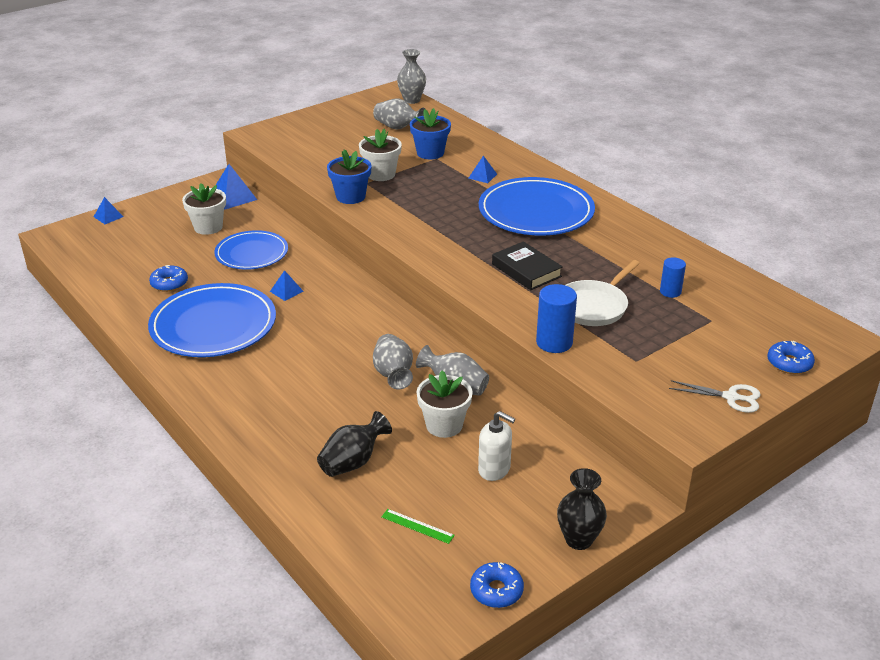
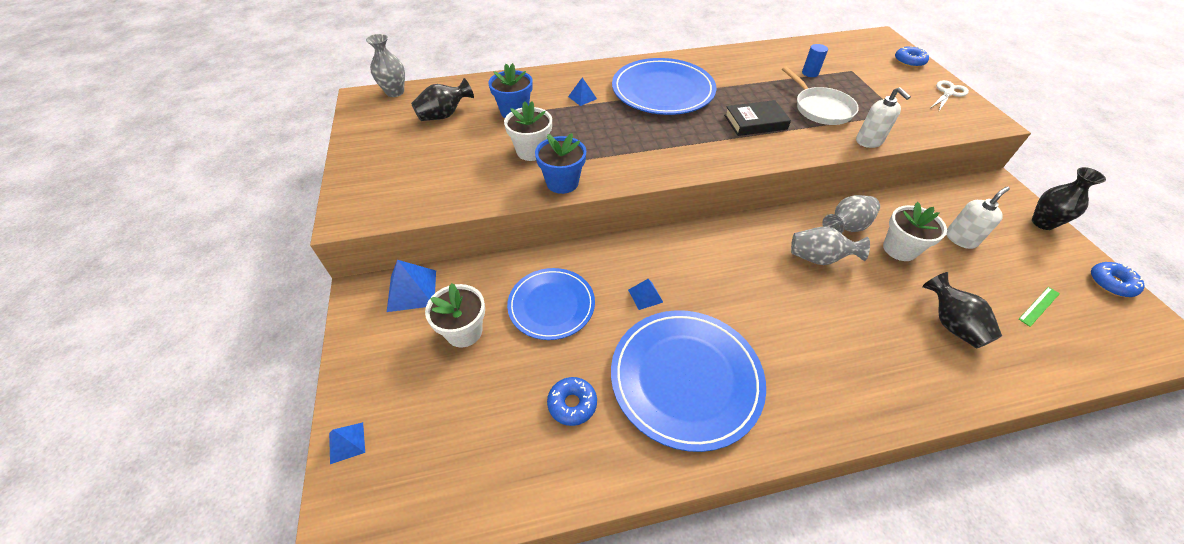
camera: 65 degrees left, 15 degrees up
(398, 128) = (444, 115): grey vase -> black vase
(554, 342) = (869, 141): blue cylinder -> white soap dispenser

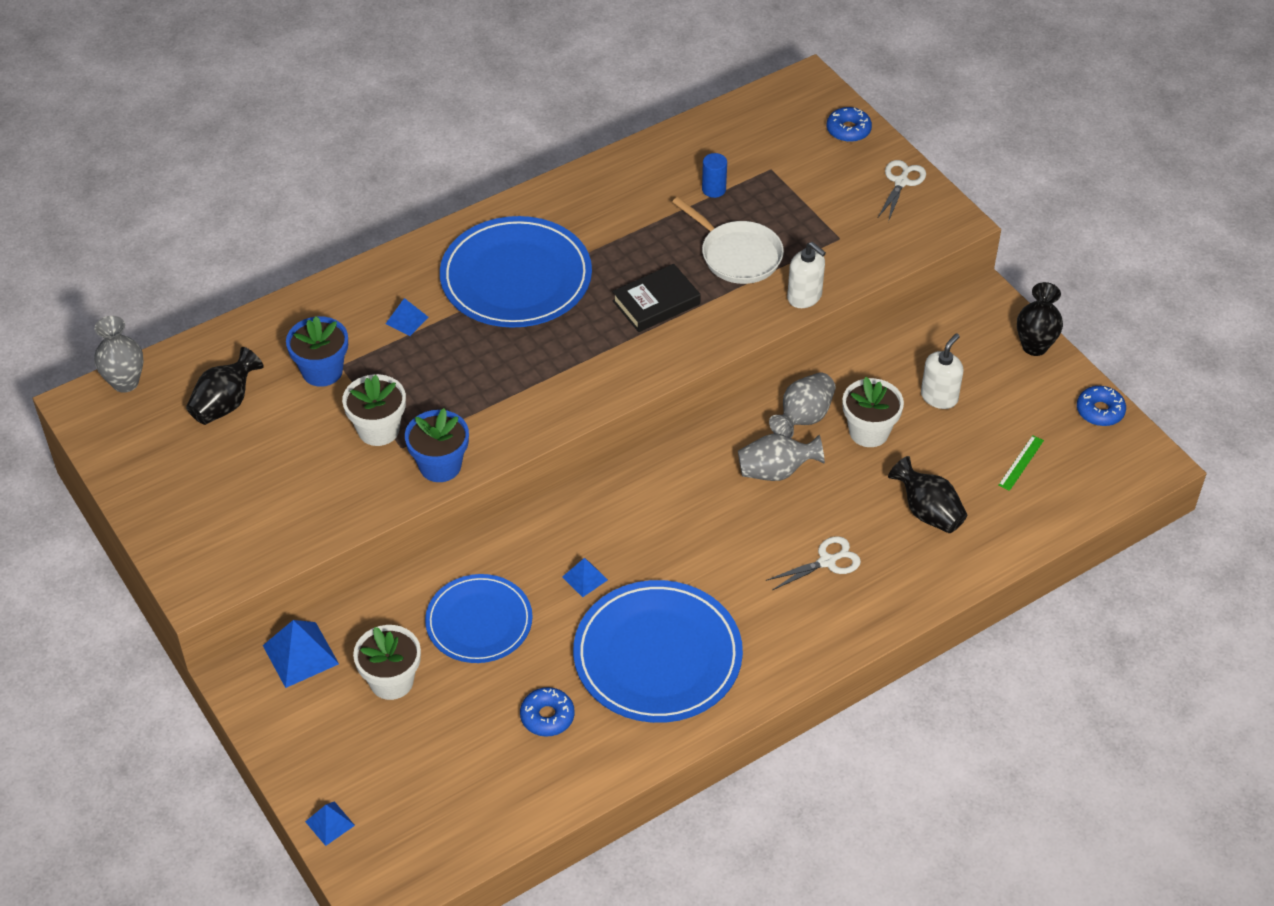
camera: 20 degrees left, 0 degrees up
(854, 341) = (827, 561): none -> white scissors

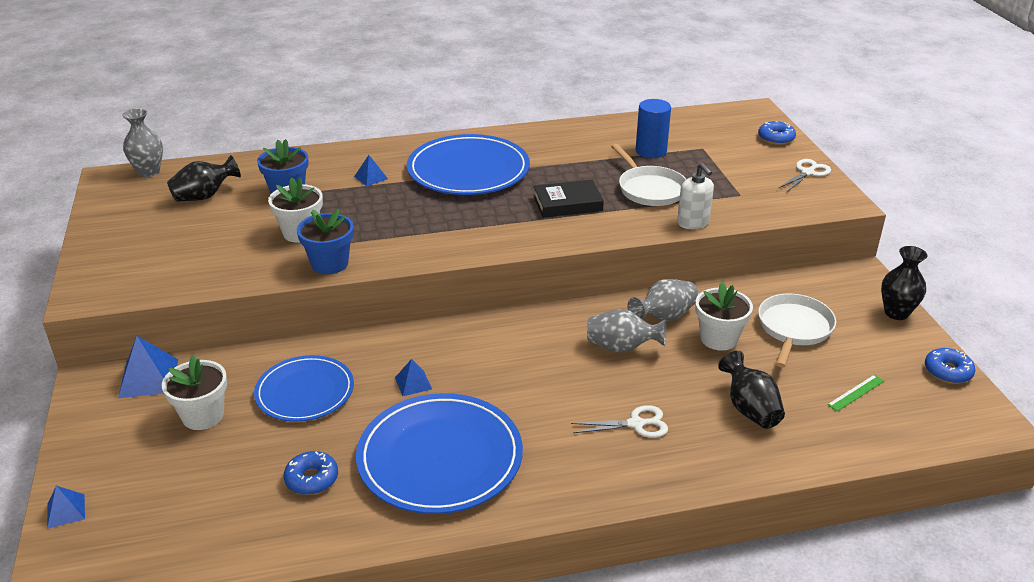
camera: 20 degrees right, 15 degrees down
(714, 189) = (651, 151): blue cylinder -> blue cylinder, size x1.59
(939, 397) = (794, 328): white soap dispenser -> white pan

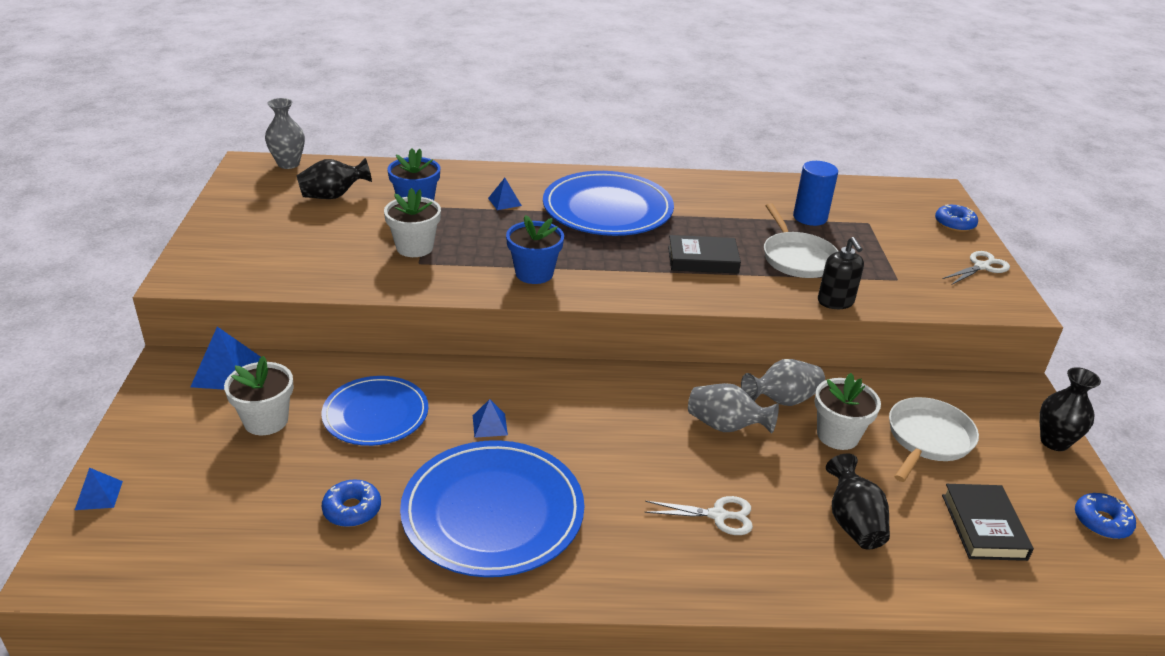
camera: 10 degrees right, 0 degrees up
(330, 264) = (433, 284): blue flower pot -> blue flower pot (534, 273)
(693, 223) = (835, 302): white soap dispenser -> black soap dispenser
(856, 393) = (983, 527): green ruler -> black book

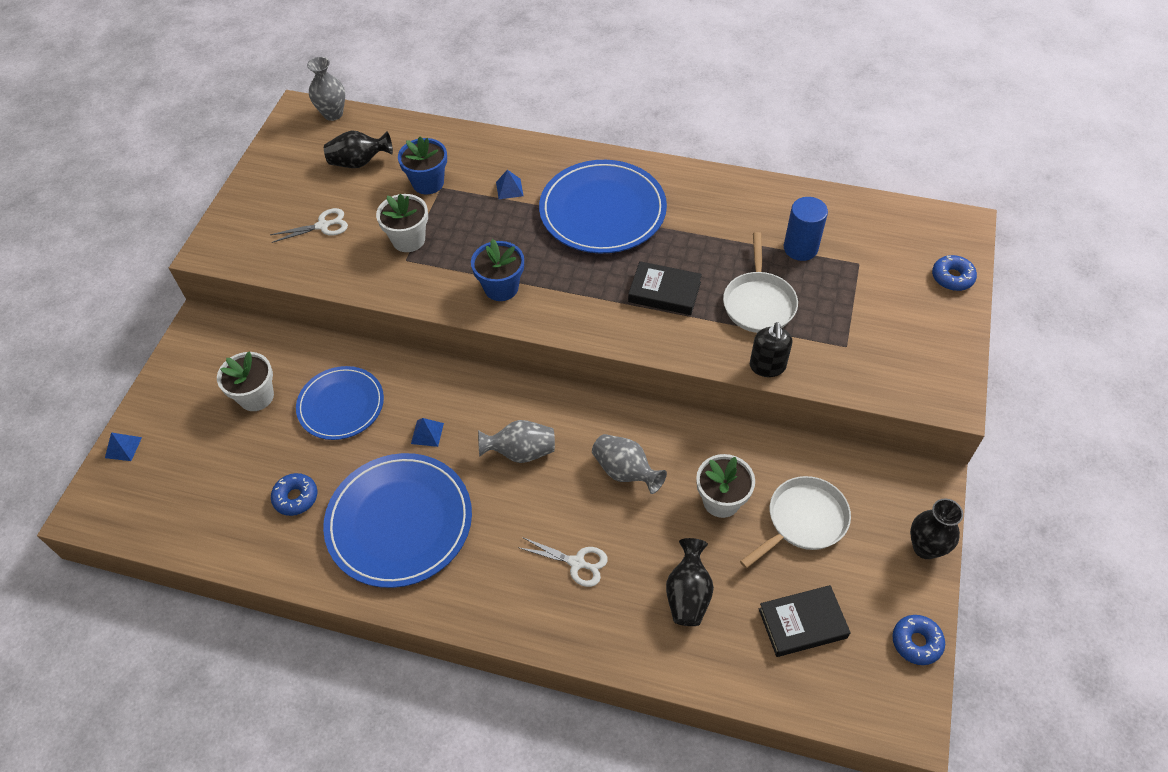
camera: 20 degrees right, 20 degrees up
(226, 372) = (239, 339): blue pyramid -> none
(782, 400) = (690, 452): grey vase -> grey vase (521, 452)
(981, 267) = (946, 342): white scissors -> white scissors (323, 226)
(983, 527) = (802, 623): black book -> black book turned 60 degrees clockwise

